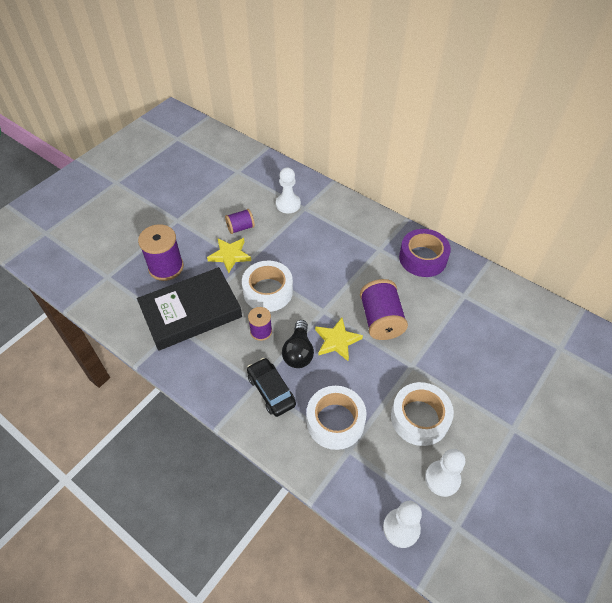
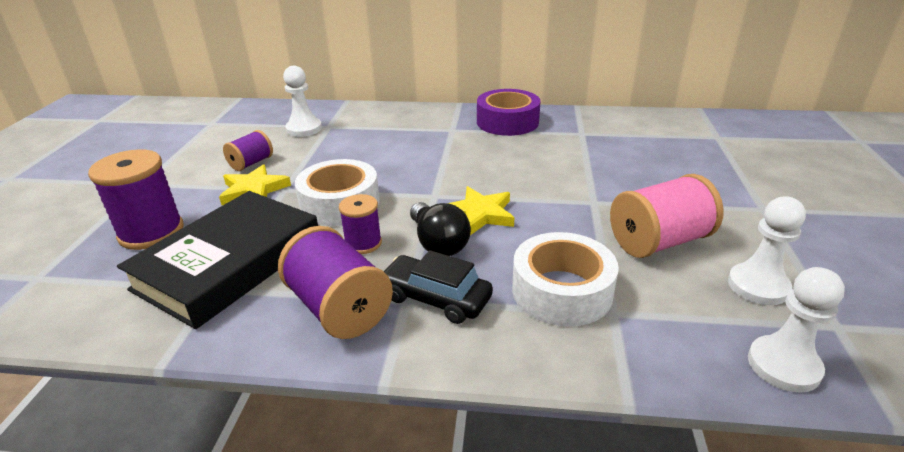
camera: 30 degrees left, 20 degrees down
(381, 320) = (514, 179): purple spool -> purple spool (339, 308)
(419, 418) = (659, 242): white tape -> pink spool

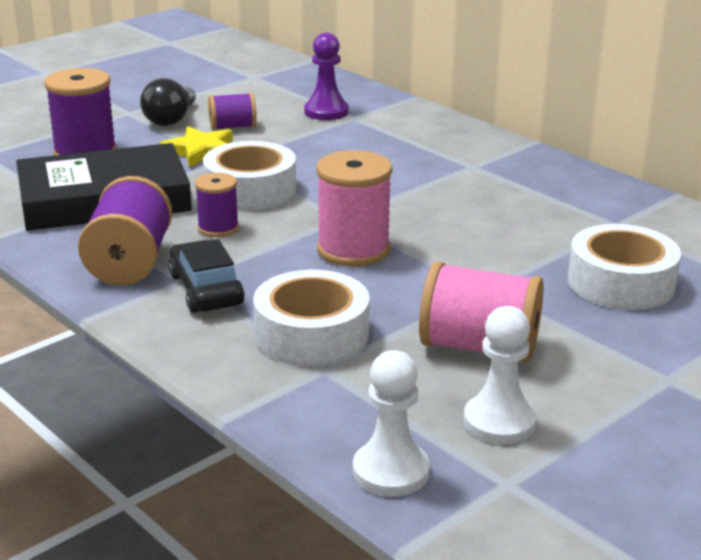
camera: 40 degrees right, 5 degrees down
(304, 129) = (326, 112): white pawn -> purple pawn
(438, 243) = (276, 255): black light bulb -> black light bulb (171, 119)
(479, 214) = (353, 250): yellow star -> pink spool
(507, 122) = (550, 181): purple tape -> none
(644, 165) = (621, 283): none -> white tape

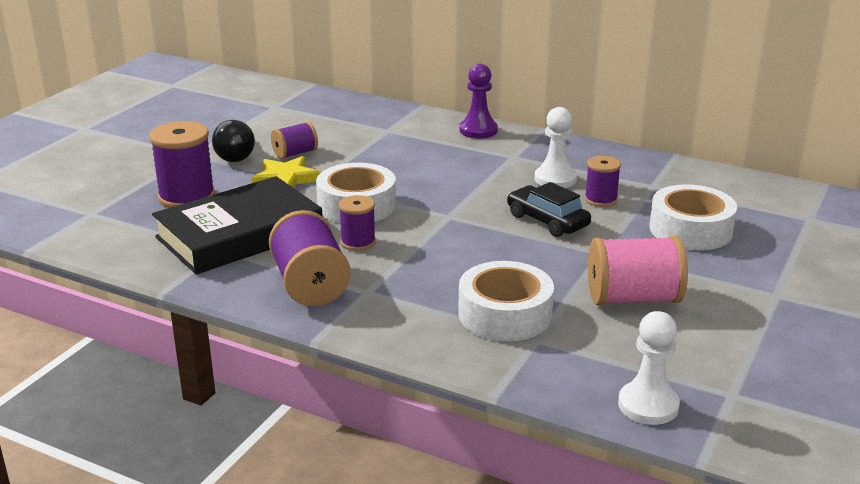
camera: 20 degrees left, 0 degrees up
(206, 290) = (393, 295): black car -> black car (547, 221)
(326, 112) = (361, 128): purple pawn -> purple pawn (478, 130)
(353, 250) = (480, 240): pink spool -> none
(499, 422) = (691, 351): white pawn -> white pawn (555, 179)
(536, 230) = (600, 199): none -> purple spool

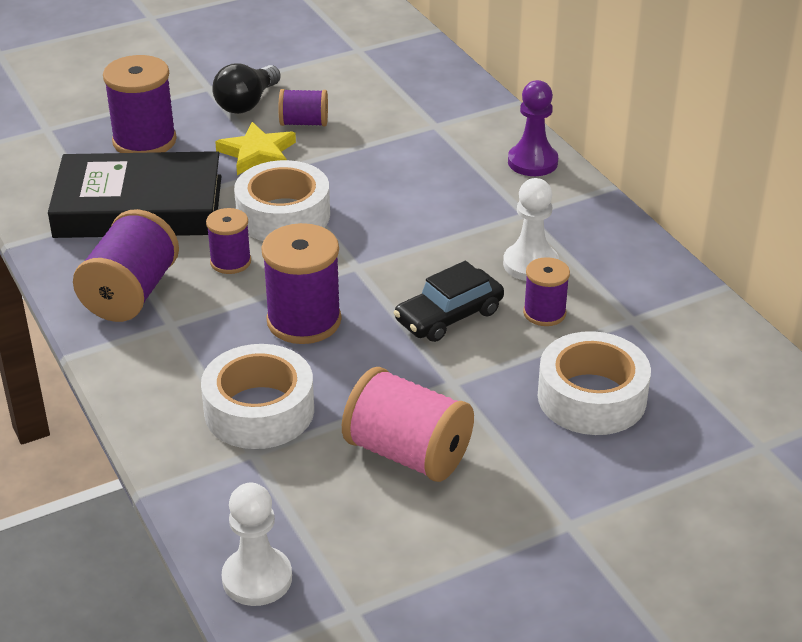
camera: 35 degrees right, 10 degrees up
(459, 256) = (304, 321): none -> purple spool
(547, 221) = (449, 316): black car -> black car turned 120 degrees counterclockwise

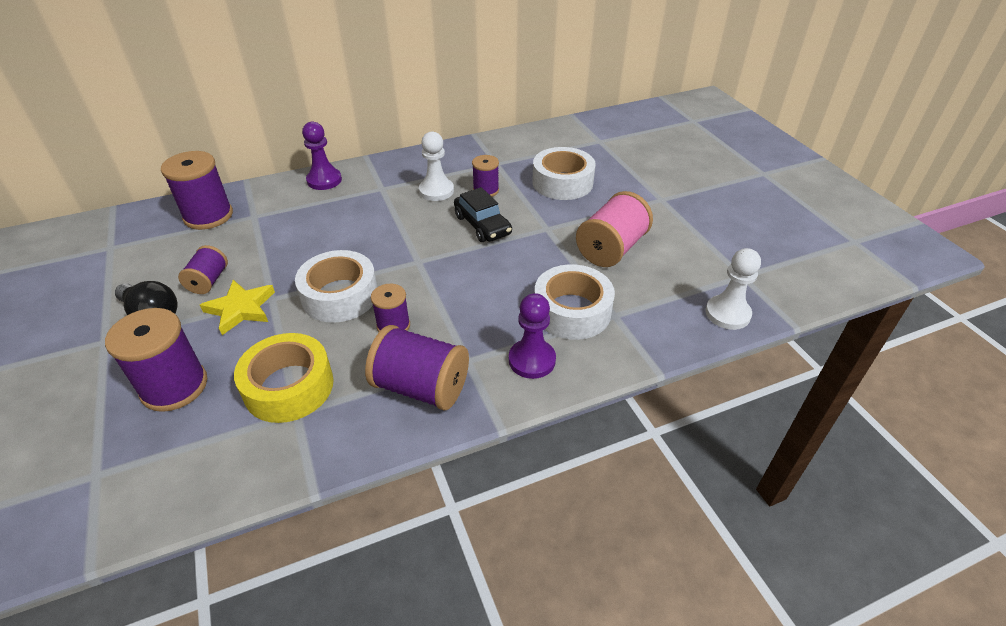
camera: 85 degrees left, 5 degrees up
(139, 207) = (289, 387): black book -> yellow tape
(168, 376) = (532, 360): none -> purple pawn
(304, 321) = (476, 288): purple spool -> purple spool (208, 216)

